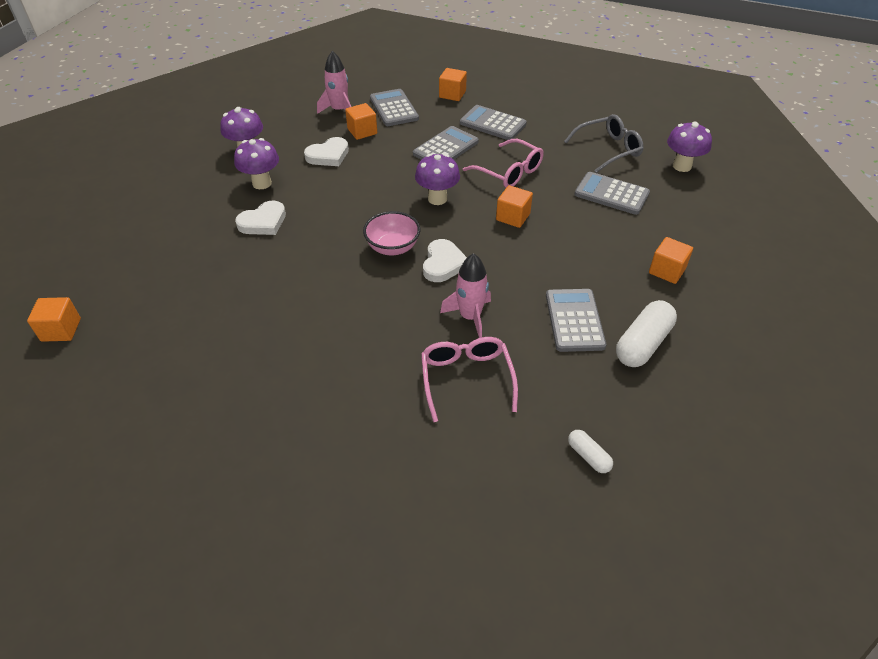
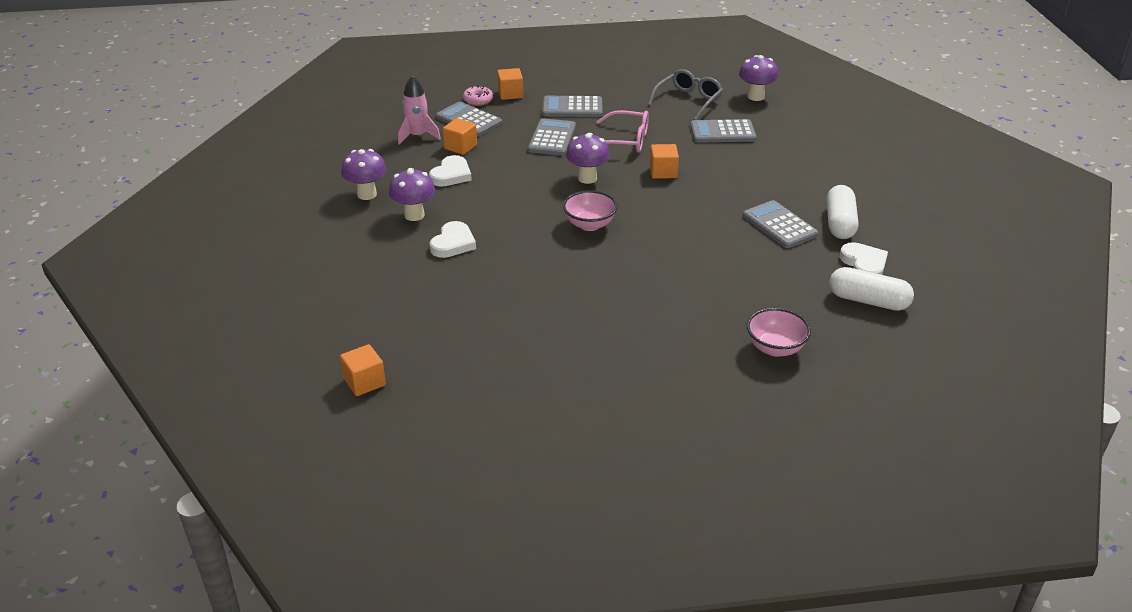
camera: 30 degrees left, 10 degrees down
(419, 92) = (478, 100): none -> pink donut
(433, 468) = (775, 348): none -> pink bowl
(443, 264) = (643, 222): white heart -> white heart (864, 264)
(466, 379) = (741, 288): pink glasses -> none
(470, 317) = (702, 250): pink rocket -> none
(588, 456) = (868, 301): white capsule -> white capsule, size x1.89
(667, 271) = (812, 172): orange cube -> none

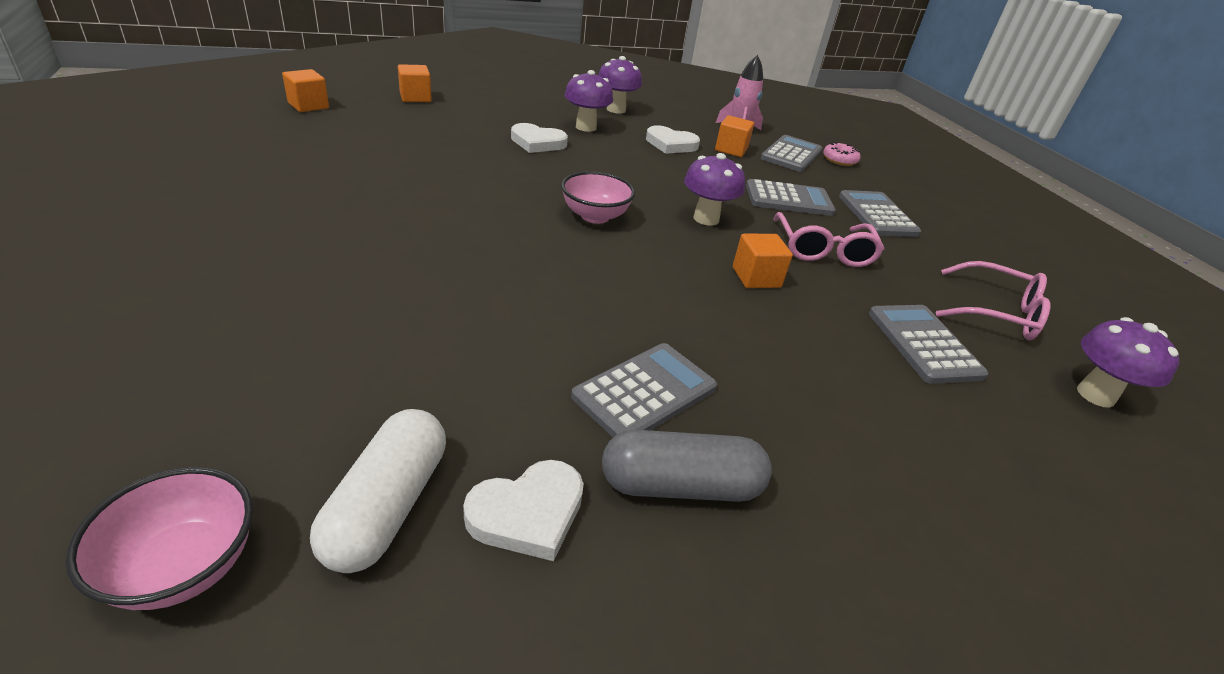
camera: 75 degrees right, 0 degrees up
(510, 94) = (872, 178): orange cube -> orange cube (415, 97)
(688, 101) = (996, 313): grey glasses -> pink glasses
(775, 348) = (267, 358): pink bowl -> pink bowl (183, 566)
(840, 223) = (680, 485): white capsule -> grey capsule

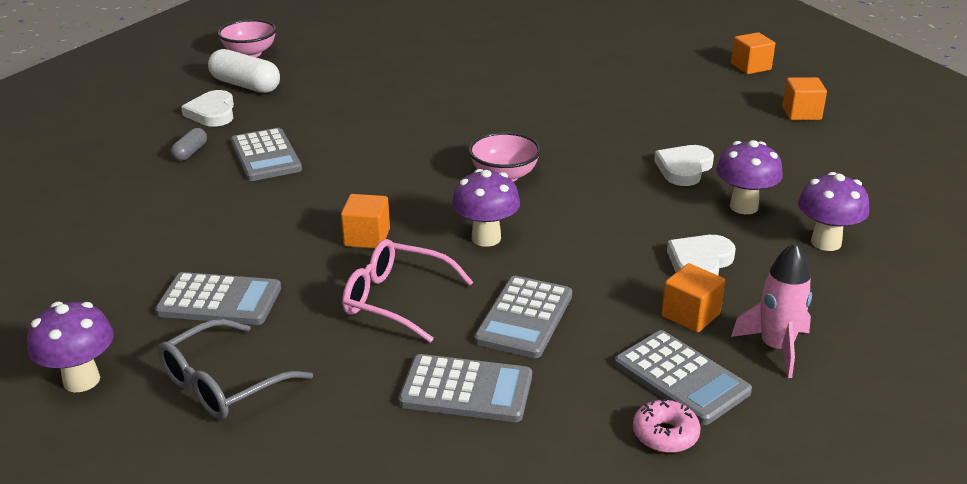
camera: 115 degrees right, 5 degrees down
(680, 485) = (190, 152): grey capsule -> grey capsule, size x0.53
(996, 313) = (223, 384): pink glasses -> grey glasses

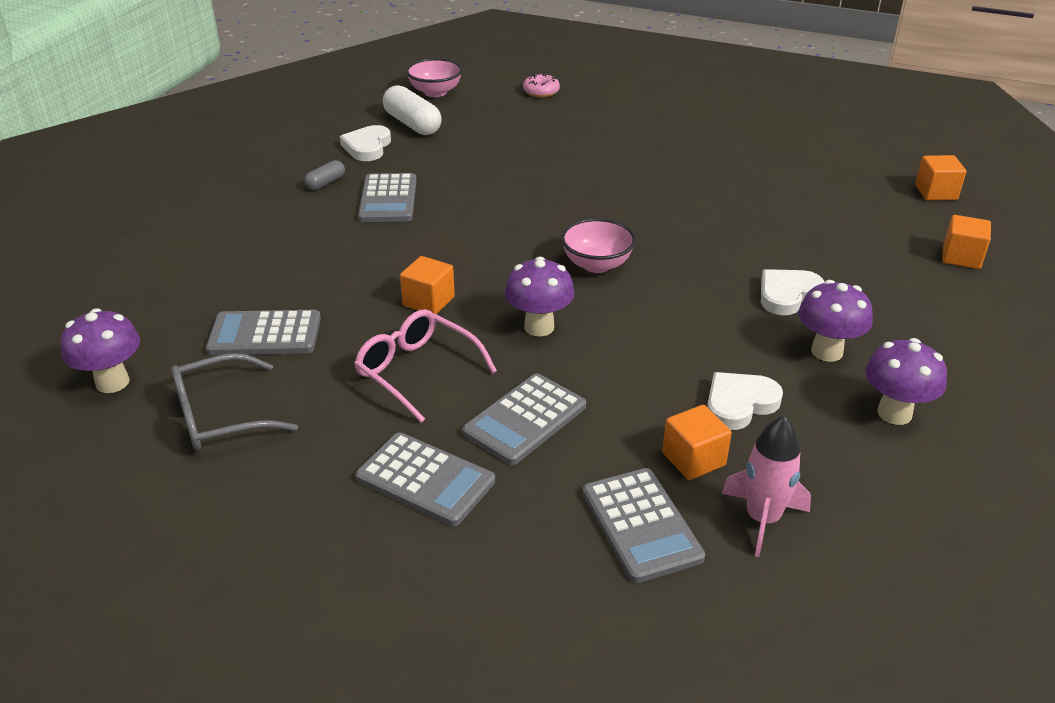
camera: 20 degrees right, 5 degrees up
(219, 300) = (265, 334): grey calculator -> grey calculator turned 150 degrees clockwise
(665, 434) = (587, 581): pink donut -> pink donut (541, 92)

